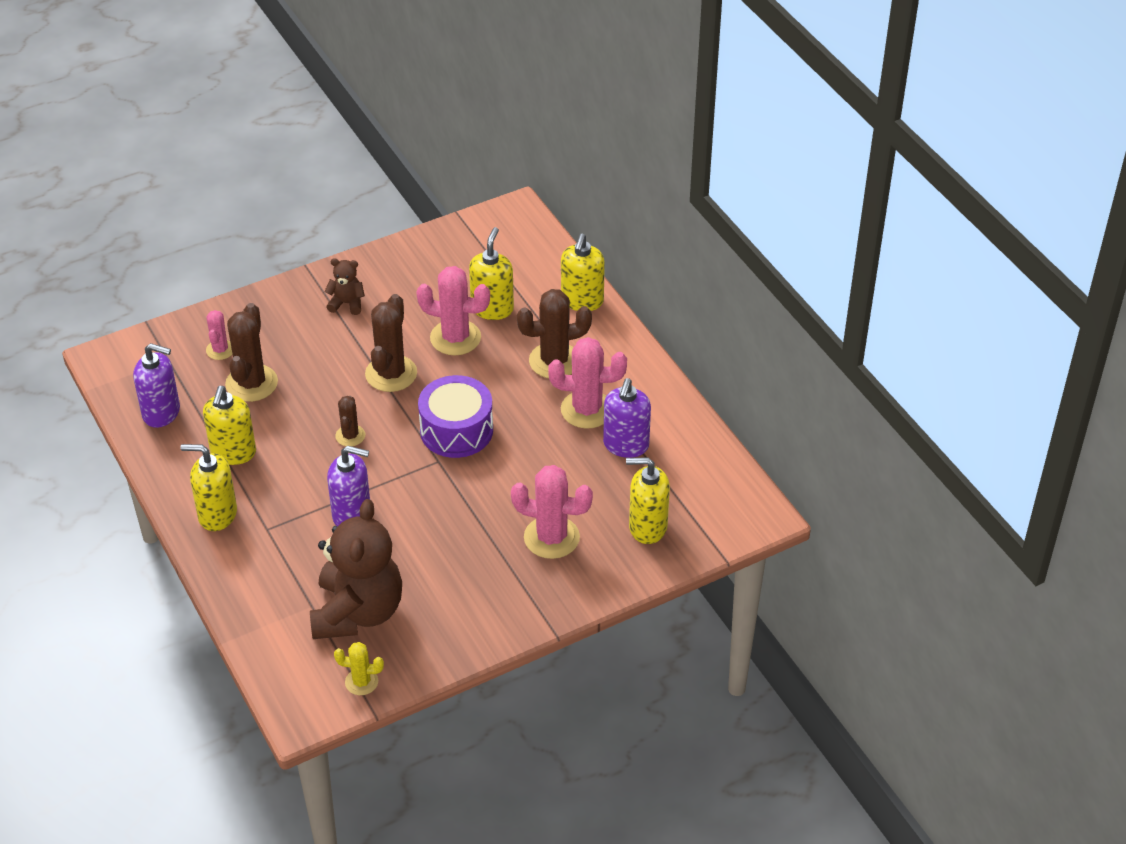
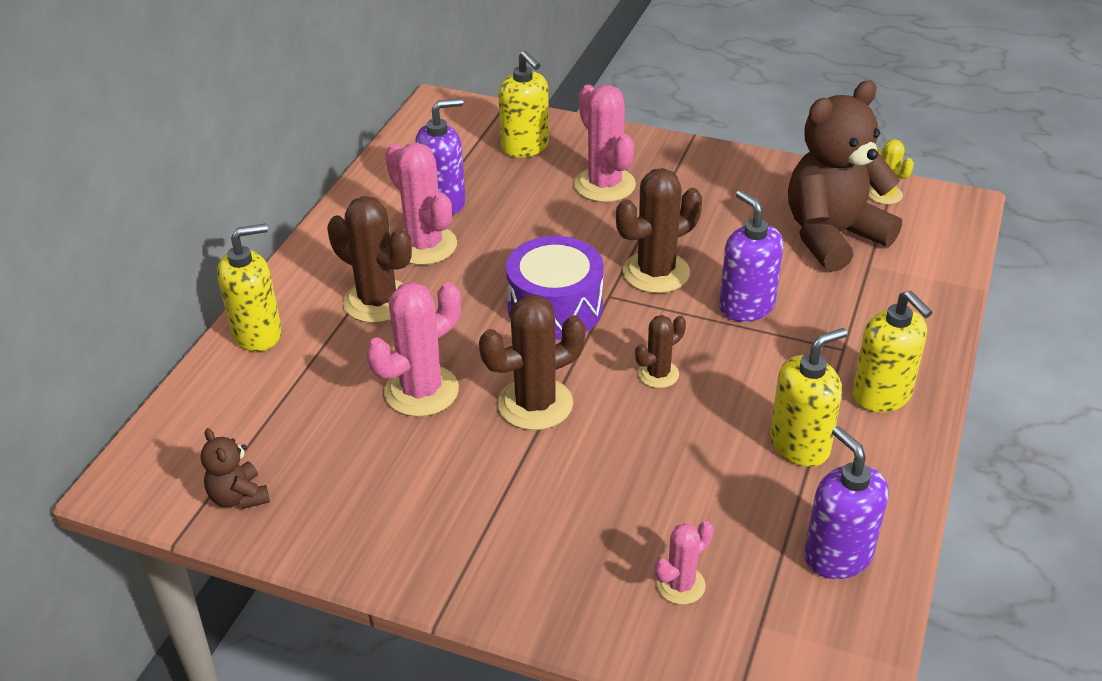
camera: 130 degrees left, 5 degrees down
(251, 383) = (692, 509): brown cactus -> brown cactus (656, 272)
(347, 303) = (464, 523): brown teddy bear -> brown teddy bear (239, 497)
(455, 338) = (421, 391): pink cactus -> pink cactus turned 75 degrees clockwise
(492, 308) = (340, 392): yellow soap dispenser -> none

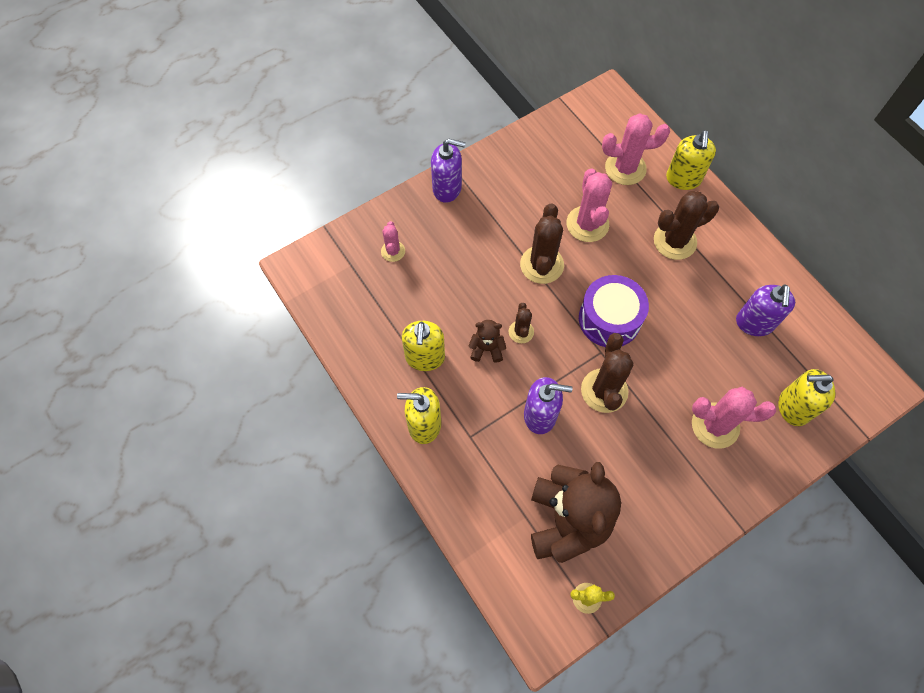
camera: 125 degrees right, 25 degrees up
(239, 497) = (569, 127): brown teddy bear -> brown teddy bear (487, 349)
(424, 245) = (713, 289): pink cactus -> pink cactus (625, 168)
(837, 555) = (355, 320): purple soap dispenser -> purple soap dispenser (447, 188)

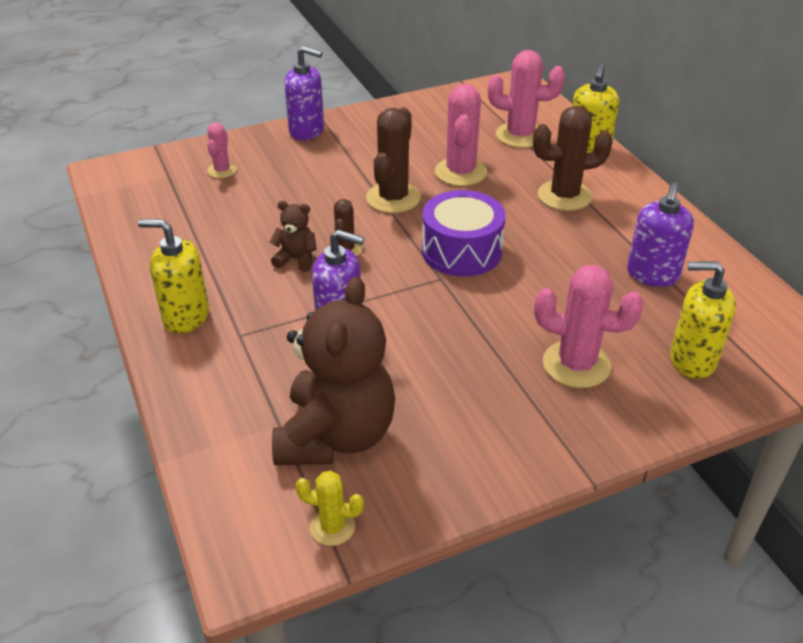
camera: 10 degrees right, 25 degrees down
(425, 358) = (216, 258): yellow soap dispenser -> none
(604, 390) = (433, 313): brown cactus -> none

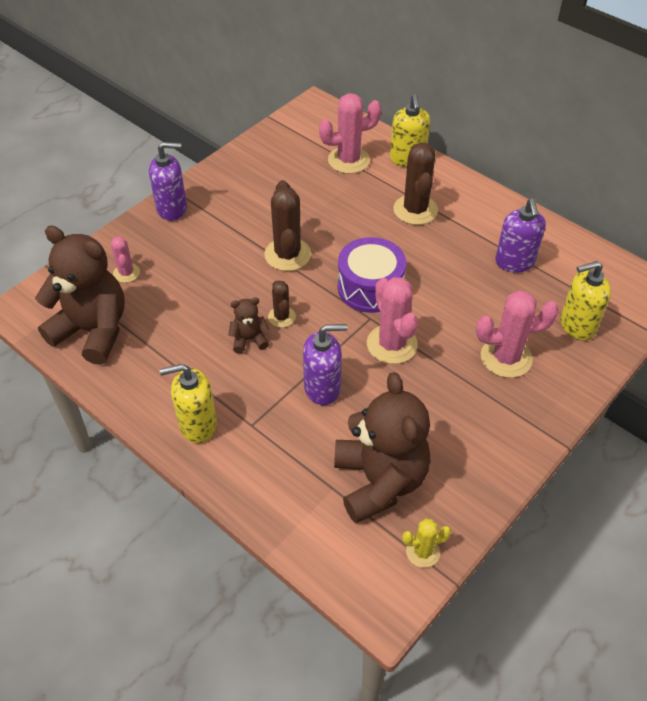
camera: 25 degrees left, 10 degrees up
(153, 207) = (93, 331): none -> brown teddy bear
(460, 172) = (324, 212): pink cactus -> pink cactus (392, 344)
(564, 196) = (415, 210): brown cactus -> brown cactus turned 60 degrees counterclockwise

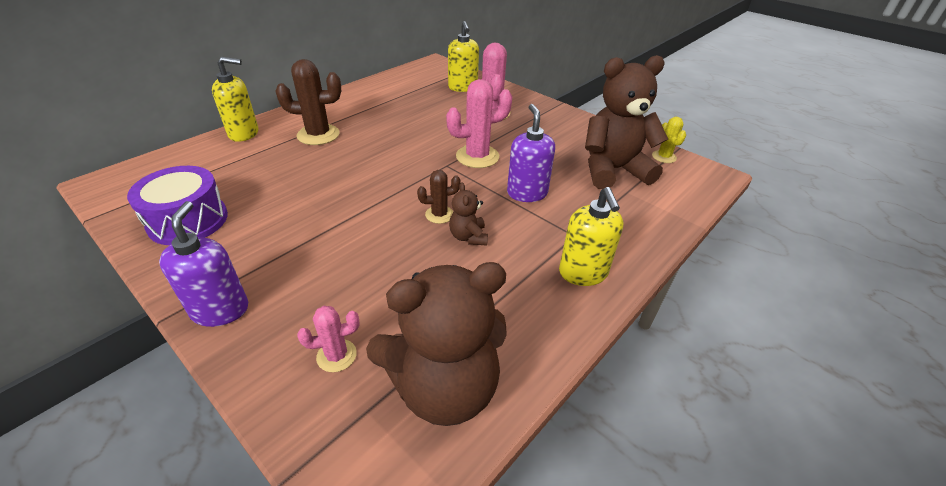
camera: 90 degrees left, 10 degrees down
(93, 331) = (444, 387): brown teddy bear -> brown teddy bear turned 135 degrees counterclockwise
(287, 255) = (350, 209): brown cactus -> none
(348, 160) = (221, 165): pink cactus -> none
(370, 287) = (410, 163): purple drum -> purple drum (188, 221)
(515, 262) = (397, 101): purple soap dispenser -> none

